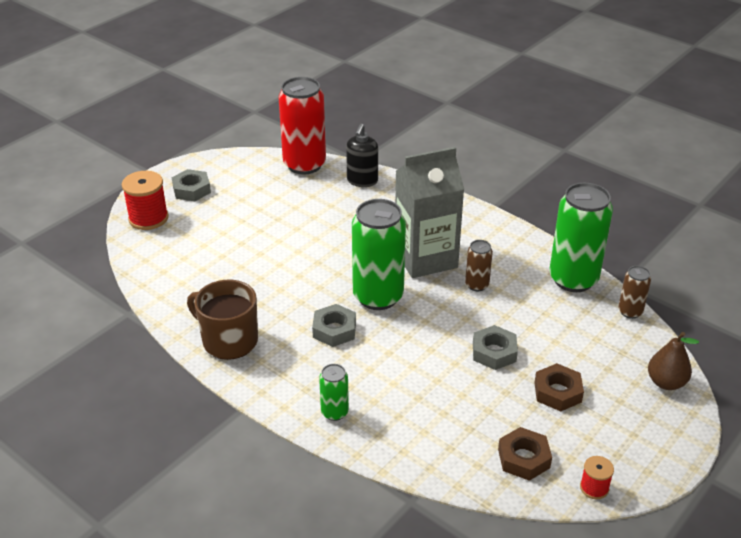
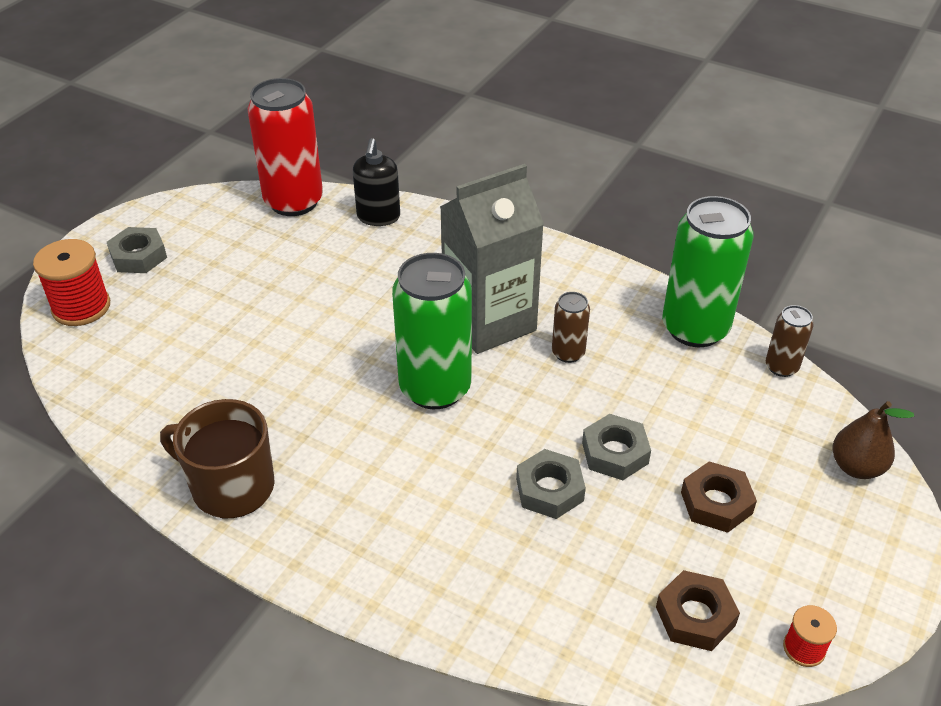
camera: 10 degrees left, 5 degrees up
(334, 330) = (383, 448): grey nut -> grey nut (549, 490)
(334, 412) = (409, 582): green can -> none

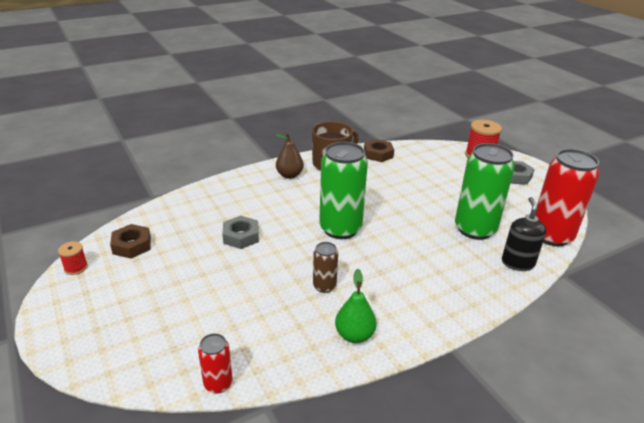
camera: 120 degrees right, 10 degrees down
(378, 217) = (517, 263): black soap dispenser -> black soap dispenser turned 60 degrees clockwise
(489, 321) = (377, 267): grey carton -> none
(615, 453) = (237, 267): grey nut -> none
(618, 300) = (354, 335): none -> green pear
(695, 328) = (294, 359): green can -> green can (475, 229)
(716, 502) = (169, 285): brown nut -> brown nut (378, 154)
(781, 367) = (218, 383): brown can -> red can
(856, 467) = (114, 361): brown pear -> brown pear (289, 175)

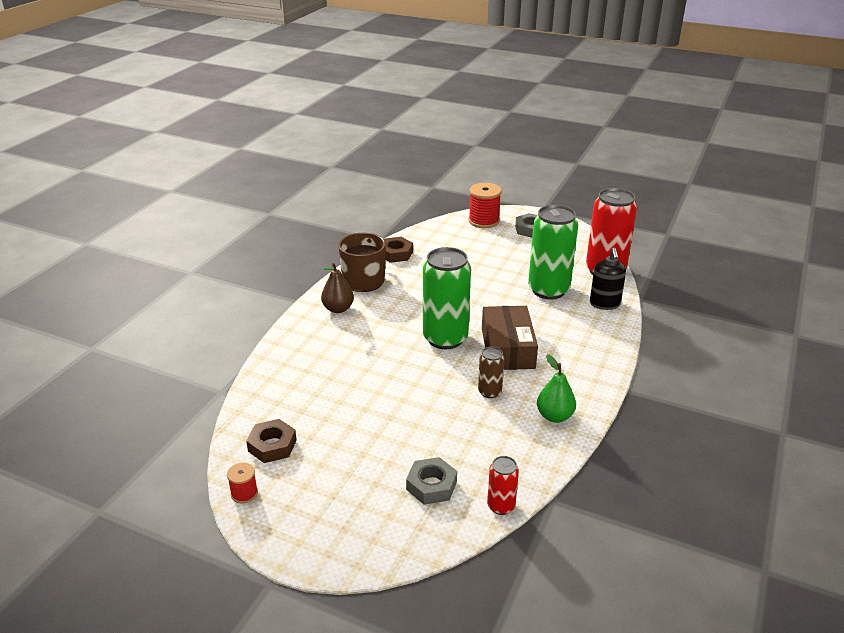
camera: 35 degrees left, 0 degrees up
(241, 236) = (367, 386): grey nut -> grey nut (431, 485)
(382, 259) = (507, 348): none -> brown box
(517, 263) = (604, 304): black soap dispenser -> black soap dispenser turned 150 degrees counterclockwise

